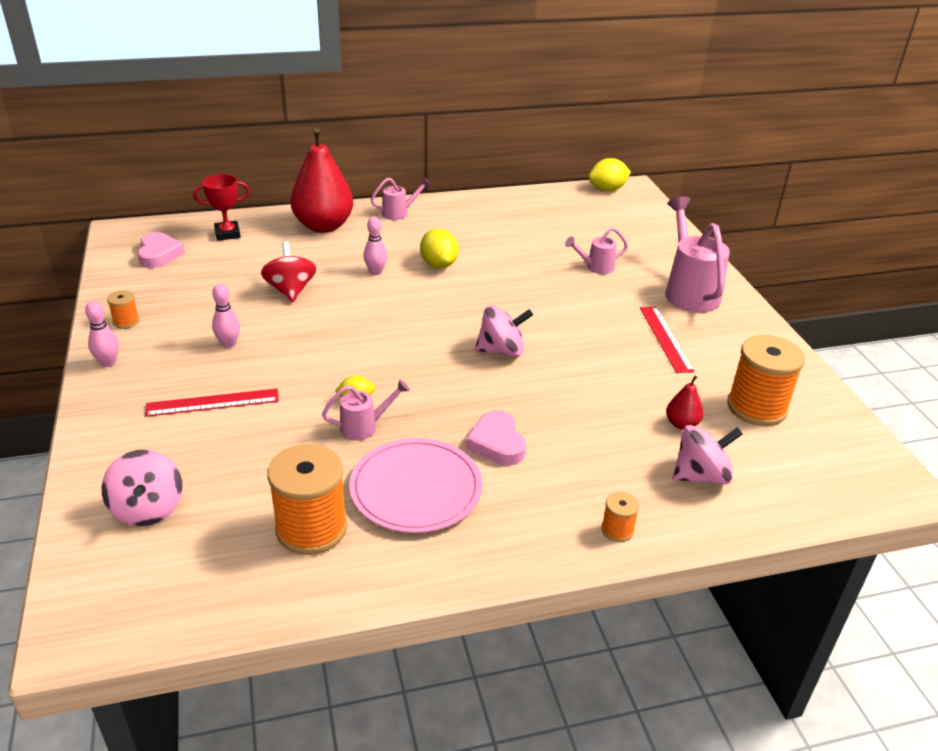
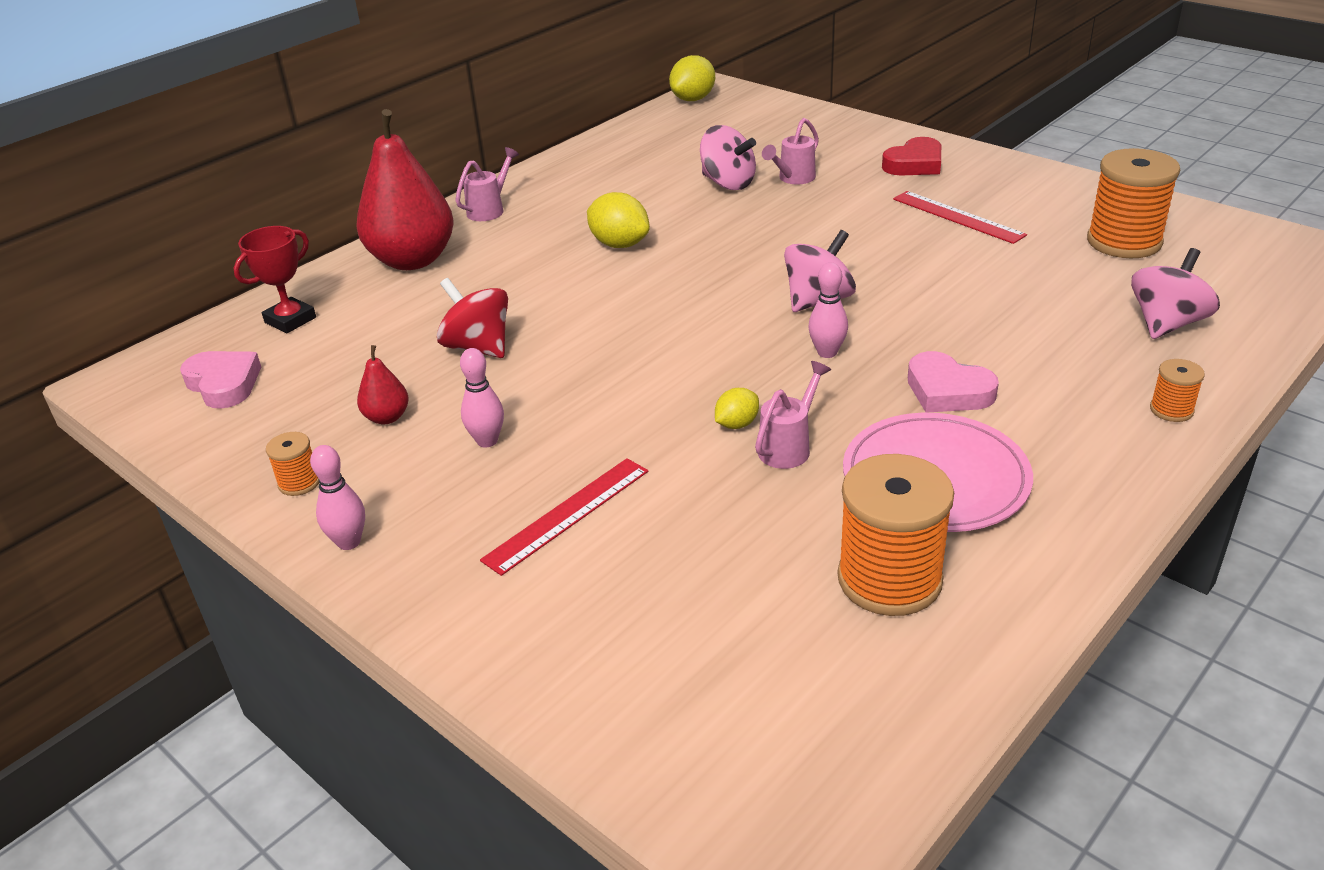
camera: 30 degrees left, 0 degrees up
(148, 509) = (668, 673): pink spinning top -> pink spinning top (728, 183)
(376, 272) = (556, 282): pink bowling pin -> pink bowling pin (827, 352)
(681, 424) = (1085, 287): red pear -> red pear (387, 417)
(689, 291) = (914, 164): pink watering can -> red heart

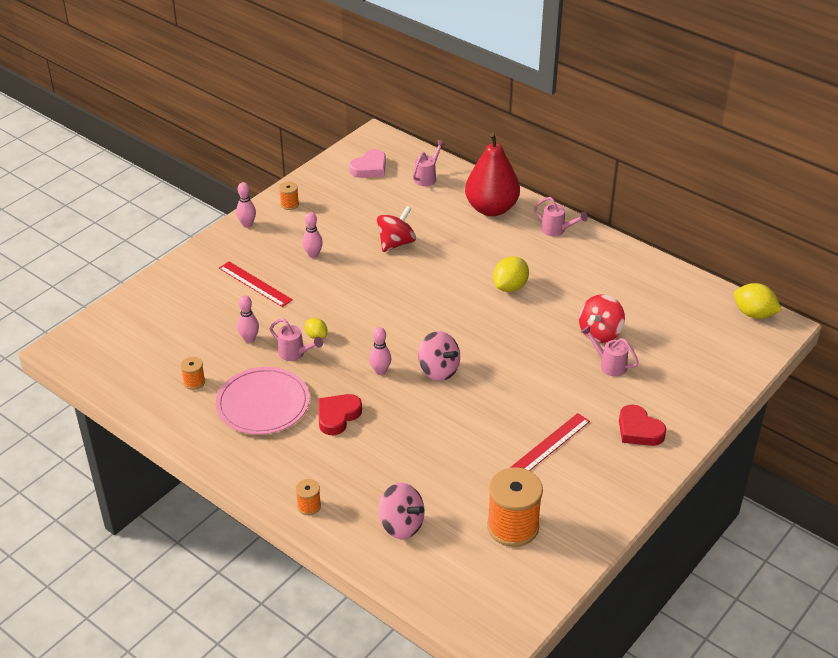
camera: 85 degrees right, 5 degrees up
(290, 320) = (427, 177): red trophy -> pink watering can
(387, 417) = (336, 222): red pear -> none
(728, 183) = (600, 333): pink spinning top -> red spinning top
(747, 509) = (249, 339): none -> pink bowling pin
(889, 580) = (194, 382): orange spool -> orange spool, size x0.47
(947, 391) = (337, 416): pink heart -> red heart

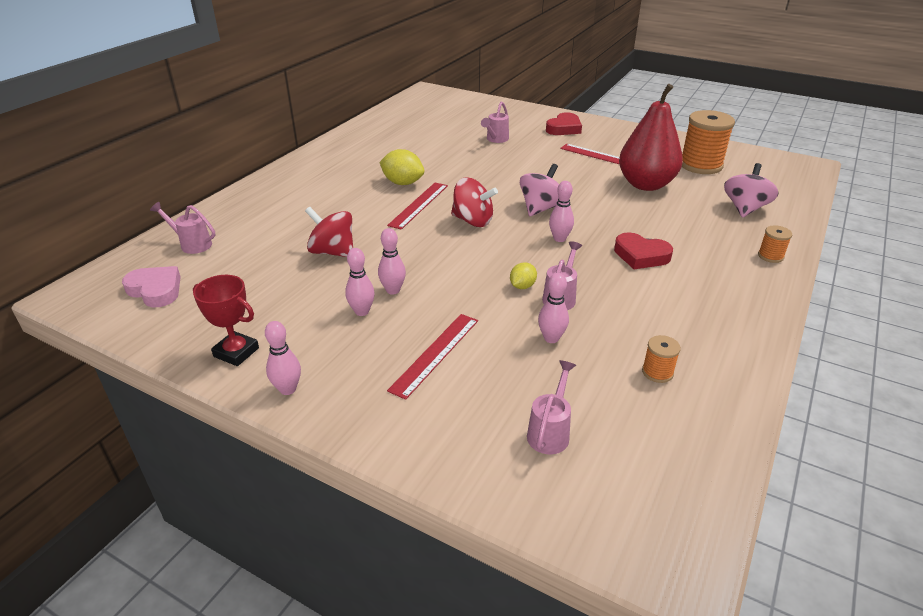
camera: 100 degrees left, 5 degrees down
(263, 404) = (657, 307): pink plate -> none
(289, 204) = (236, 352): orange spool -> red trophy
(333, 270) = (393, 290): none -> pink bowling pin
(463, 293) = (419, 205): none -> red ruler
(491, 208) = (266, 200): red pear -> red pear (645, 184)
(557, 230) = (308, 166): pink watering can -> pink watering can (550, 431)
(600, 333) = (457, 144): red spinning top -> red spinning top (473, 221)
(753, 314) = (415, 97): yellow lemon -> none

